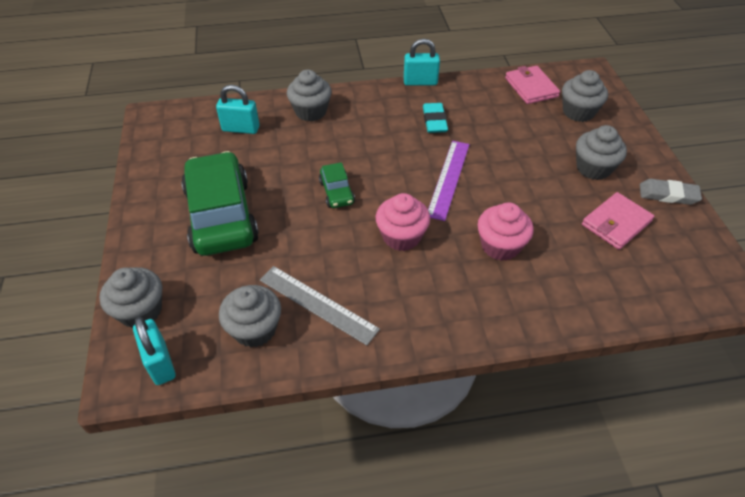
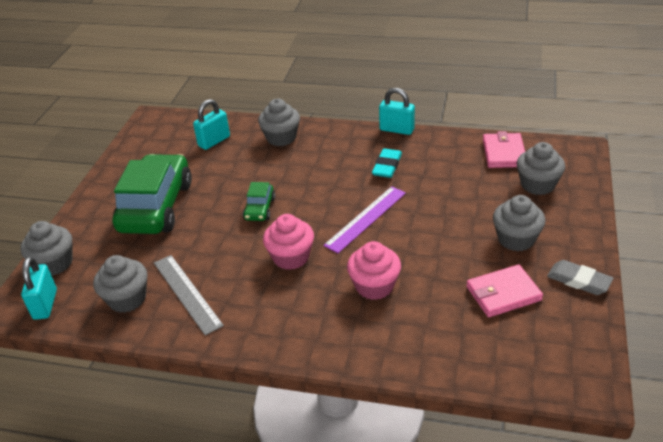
camera: 25 degrees right, 10 degrees down
(241, 129) = (214, 141): turquoise padlock -> turquoise padlock turned 75 degrees counterclockwise

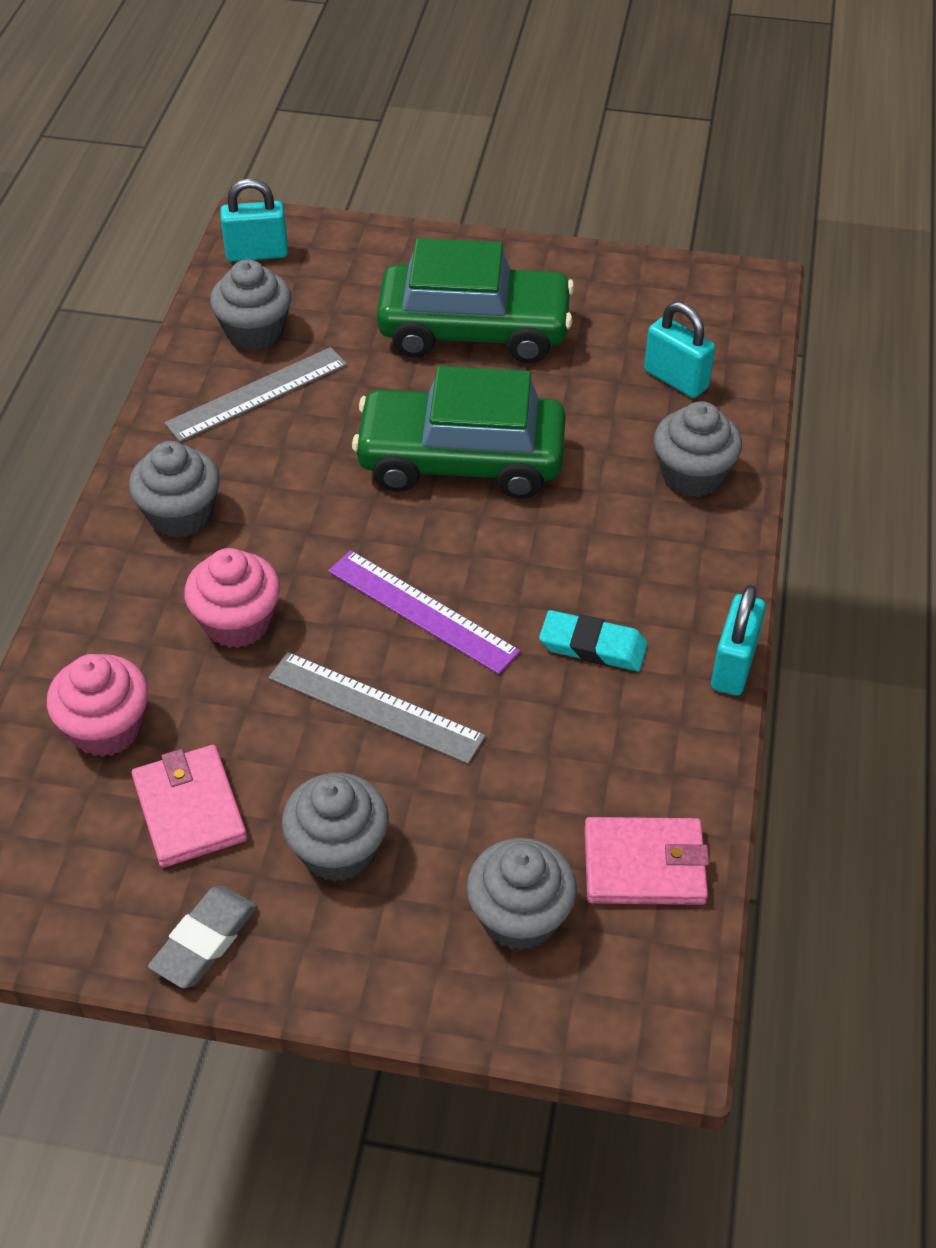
camera: 85 degrees right, 10 degrees up
(54, 263) = (344, 245): grey cupcake -> grey cupcake (181, 515)
(260, 209) = (461, 461): green car -> green car, size x2.21
(291, 257) = (325, 510): pink cupcake -> pink cupcake (107, 728)
(429, 231) = (375, 707): none -> grey ruler

